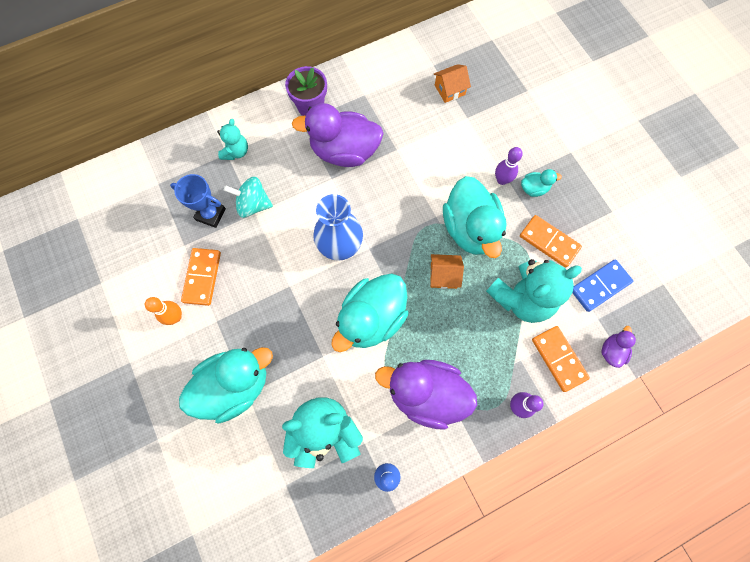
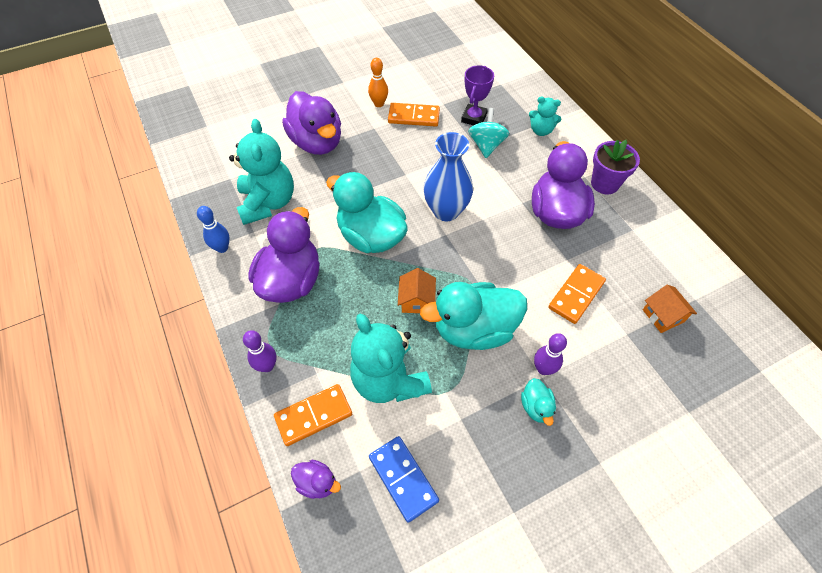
camera: 90 degrees right, 15 degrees down
(211, 214) = (474, 118): blue trophy -> purple trophy
(235, 386) = (317, 142): turquoise duck -> purple duck
(549, 242) = (462, 419): orange domino -> orange domino (576, 295)

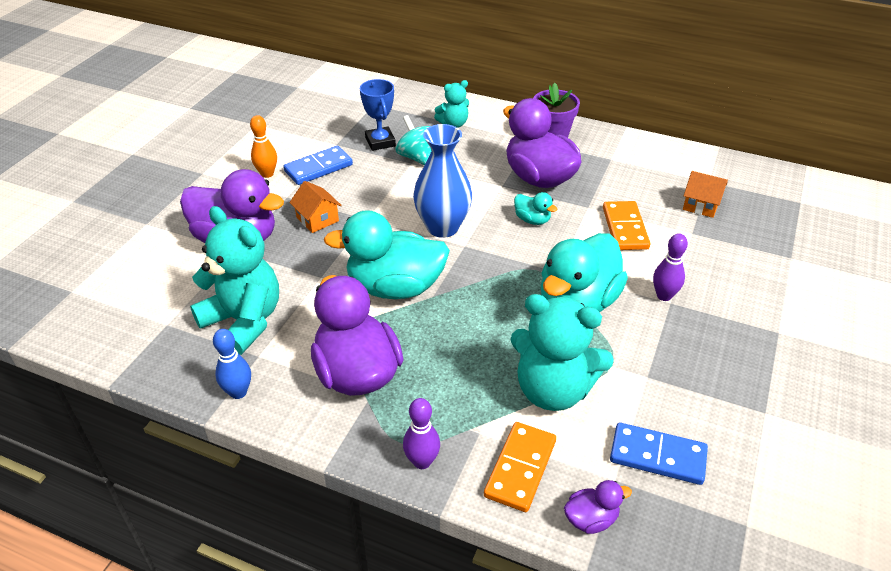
camera: 40 degrees left, 15 degrees down
(414, 117) = (318, 168): orange domino -> blue domino
(416, 300) = (501, 312): orange house -> orange house (317, 219)
(474, 118) = (380, 142): purple trophy -> blue trophy
(536, 407) = (691, 326): turquoise duck -> turquoise duck (532, 220)

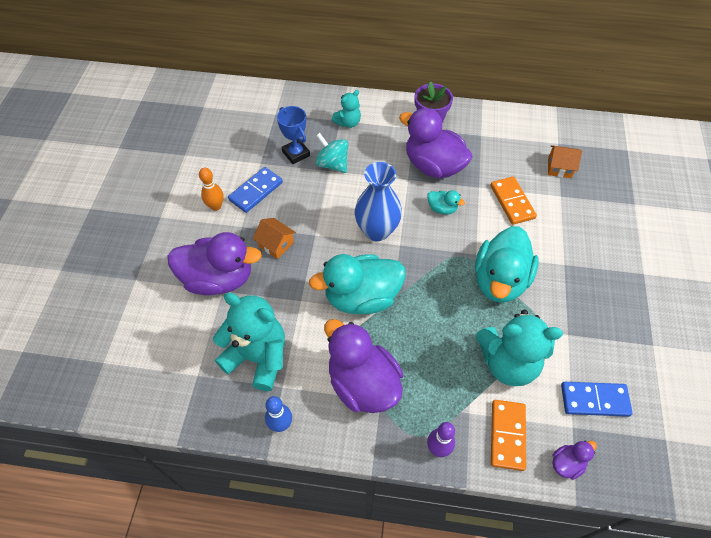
camera: 15 degrees left, 15 degrees up
(664, 296) = (558, 259): purple bowling pin -> none

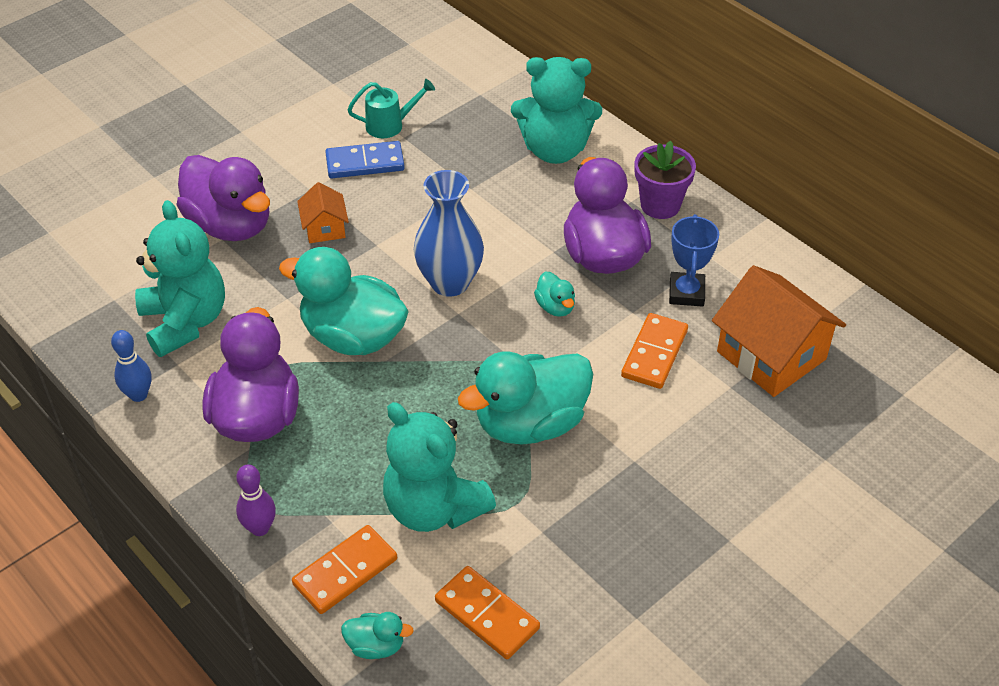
camera: 40 degrees right, 10 degrees down
(216, 206) = (306, 153): orange bowling pin -> none
(246, 160) = (390, 125): none -> turquoise watering can
(296, 153) = (454, 149): blue trophy -> blue trophy (686, 293)
(332, 164) = (482, 184): turquoise spinning top -> none
(348, 123) = (555, 150): turquoise teddy bear -> turquoise teddy bear, size x1.91
(559, 168) = (771, 355): orange house -> orange house, size x1.96
(567, 463) = (376, 646): purple duck -> turquoise duck
(594, 400) = (486, 615): blue domino -> orange domino

